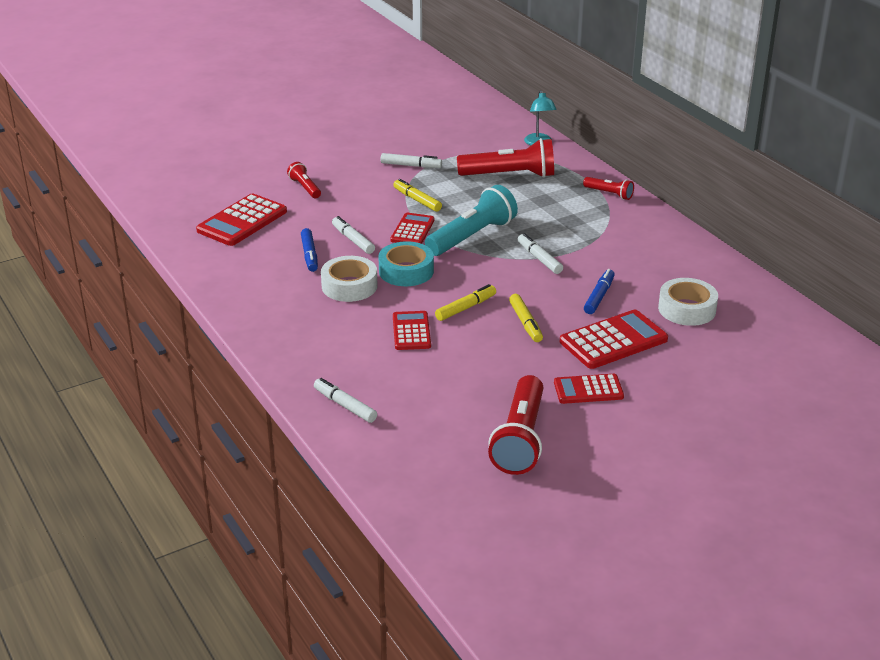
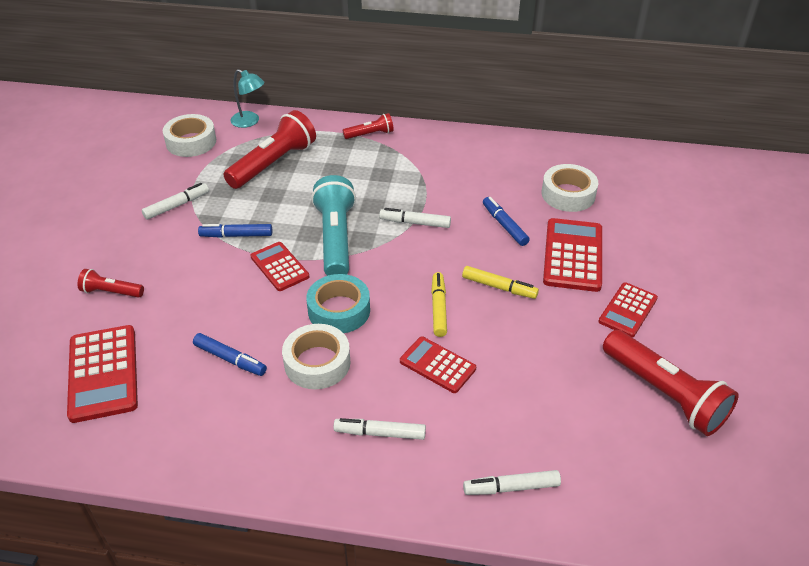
camera: 50 degrees left, 10 degrees up
(353, 240) = (244, 314): white marker -> white marker (380, 433)
(417, 200) = (236, 235): yellow marker -> blue marker
(480, 135) = (191, 142): none -> white tape

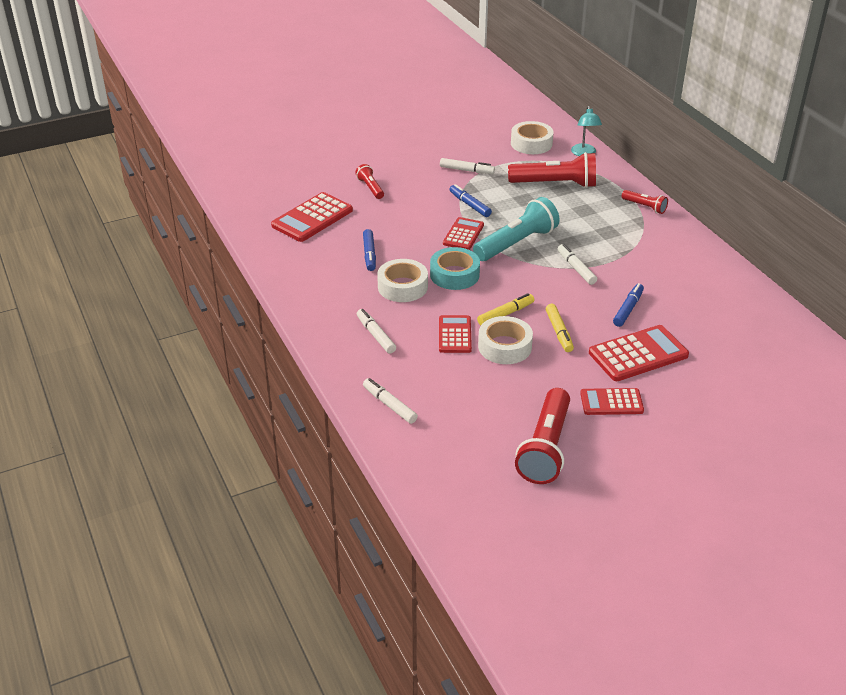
camera: 55 degrees right, 5 degrees down
(568, 194) = (708, 326): white tape -> white tape (504, 346)

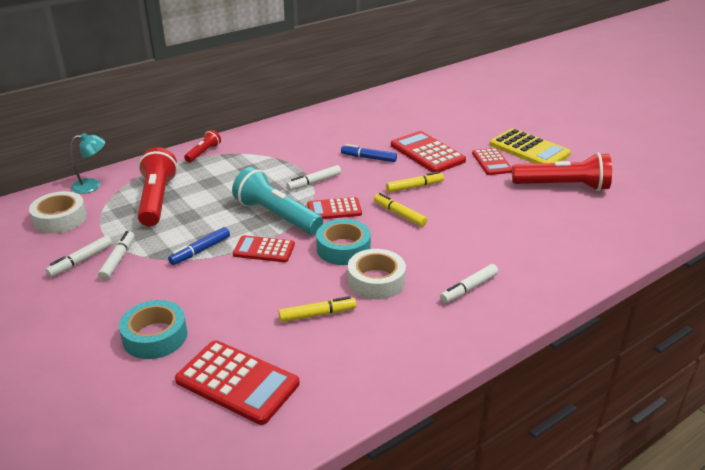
camera: 100 degrees left, 5 degrees down
(369, 254) = (317, 314): blue marker -> yellow marker
(370, 188) = (155, 336): red flashlight -> turquoise tape
(389, 405) = (567, 266): white marker -> white marker (81, 261)
(454, 335) = (444, 239): red calculator -> red calculator (334, 209)
(504, 346) = (448, 211): white tape -> none
(645, 444) = (529, 149): none -> yellow calculator

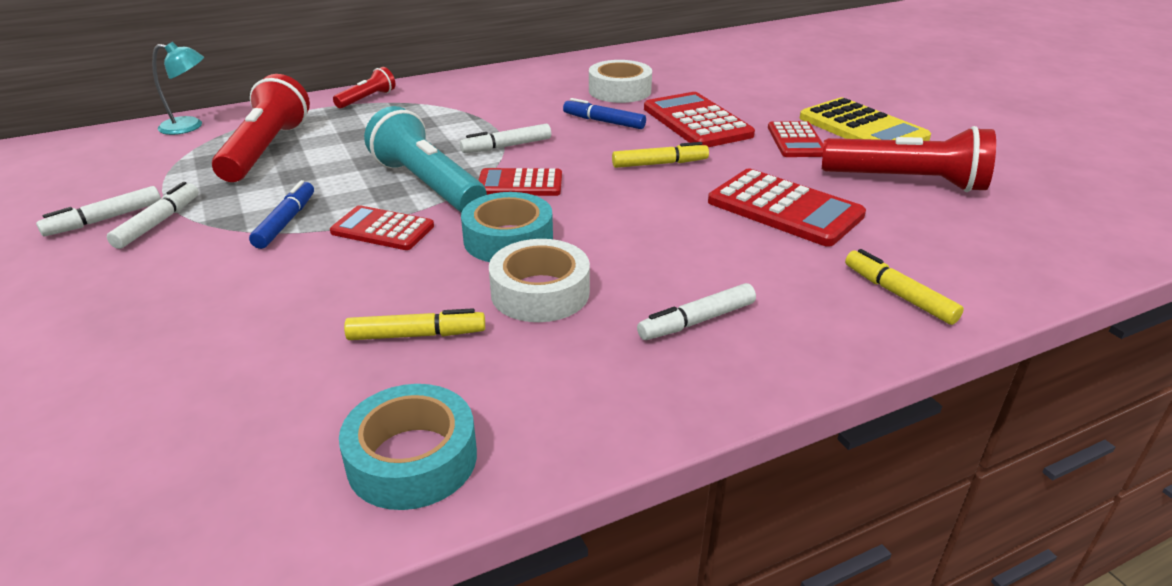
camera: 10 degrees right, 0 degrees up
(60, 219) = (116, 163): white tape -> white tape (619, 91)
(155, 336) = (136, 340): turquoise tape -> turquoise tape (412, 459)
(200, 251) = (286, 222): blue marker -> blue marker turned 135 degrees clockwise
(237, 382) = (220, 433): red calculator -> red calculator (784, 209)
(399, 214) = (620, 199): yellow marker -> yellow marker (898, 295)

